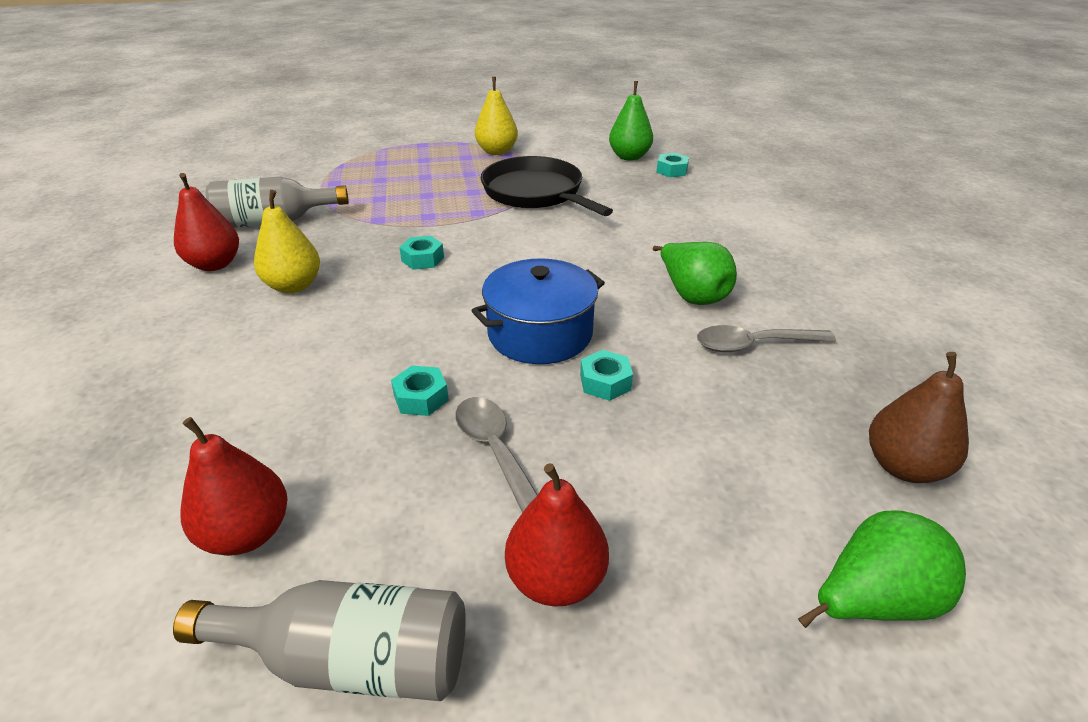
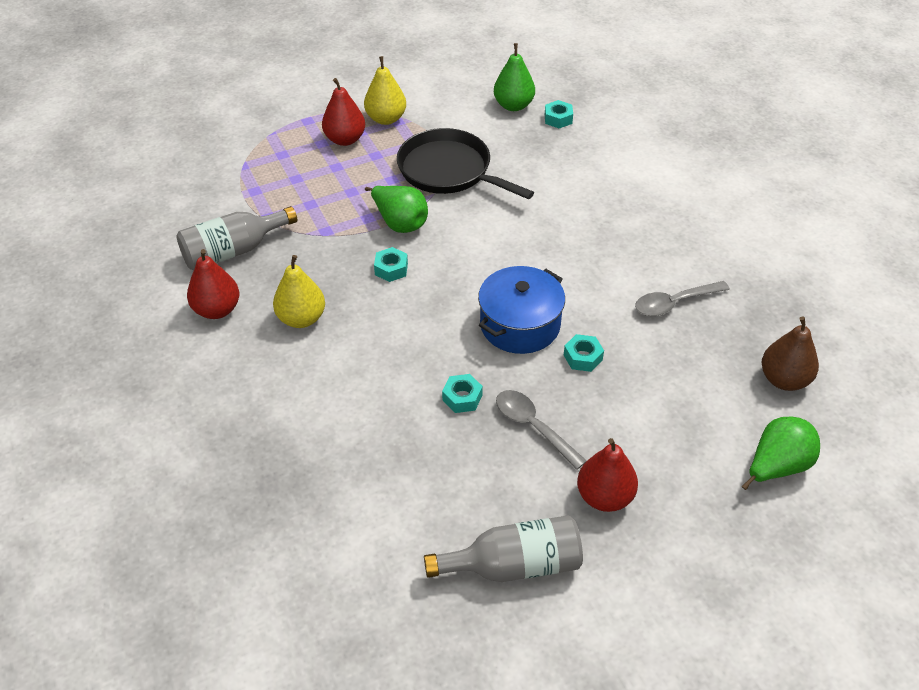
camera: 15 degrees left, 10 degrees up
(247, 533) = (408, 515): red pear -> red pear (345, 139)
(692, 295) = (618, 264): green pear -> green pear (400, 223)

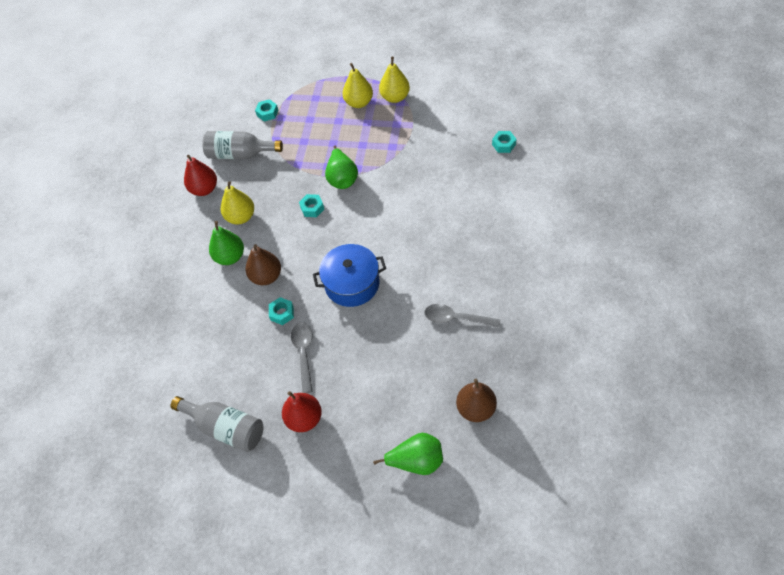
camera: 40 degrees right, 10 degrees up
(345, 139) = (359, 102): red pear -> yellow pear
(401, 368) = (266, 276): none -> brown pear
(448, 170) = (401, 153): black pan -> none
(513, 105) = (483, 121): green pear -> green pear (230, 257)
(583, 357) = (369, 325): turquoise nut -> turquoise nut (267, 113)

